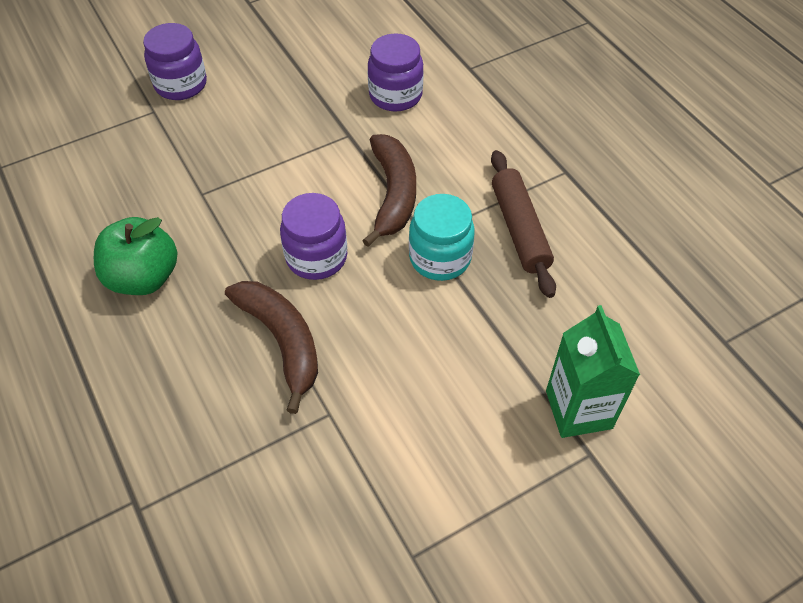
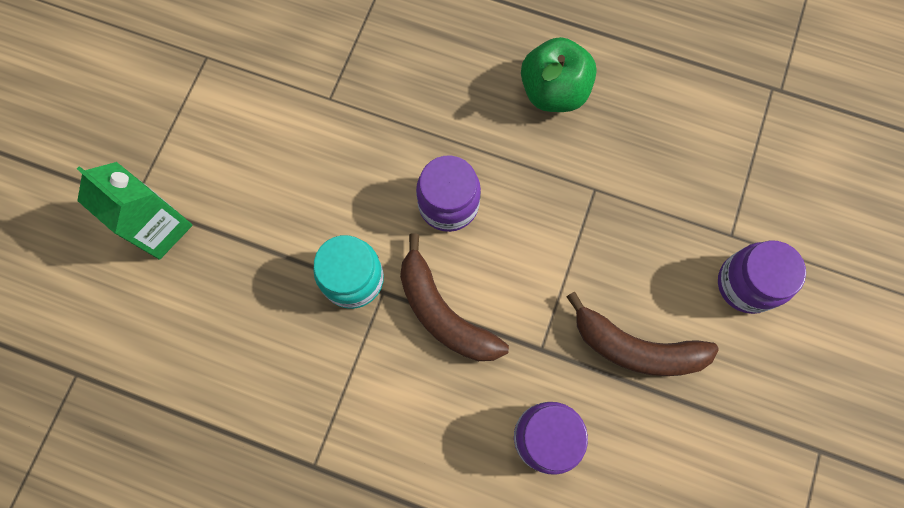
camera: 140 degrees right, 20 degrees up
(282, 341) = (407, 121): brown banana -> brown banana (635, 347)
(520, 229) = (309, 361): brown rolling pin -> none

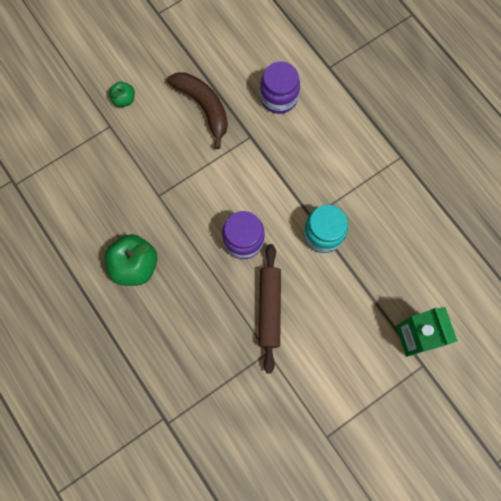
camera: 145 degrees left, 0 degrees up
(360, 146) = (269, 309): none -> brown rolling pin
(443, 313) = (287, 186): brown banana -> none
(746, 284) = (124, 99): purple jar -> green apple

